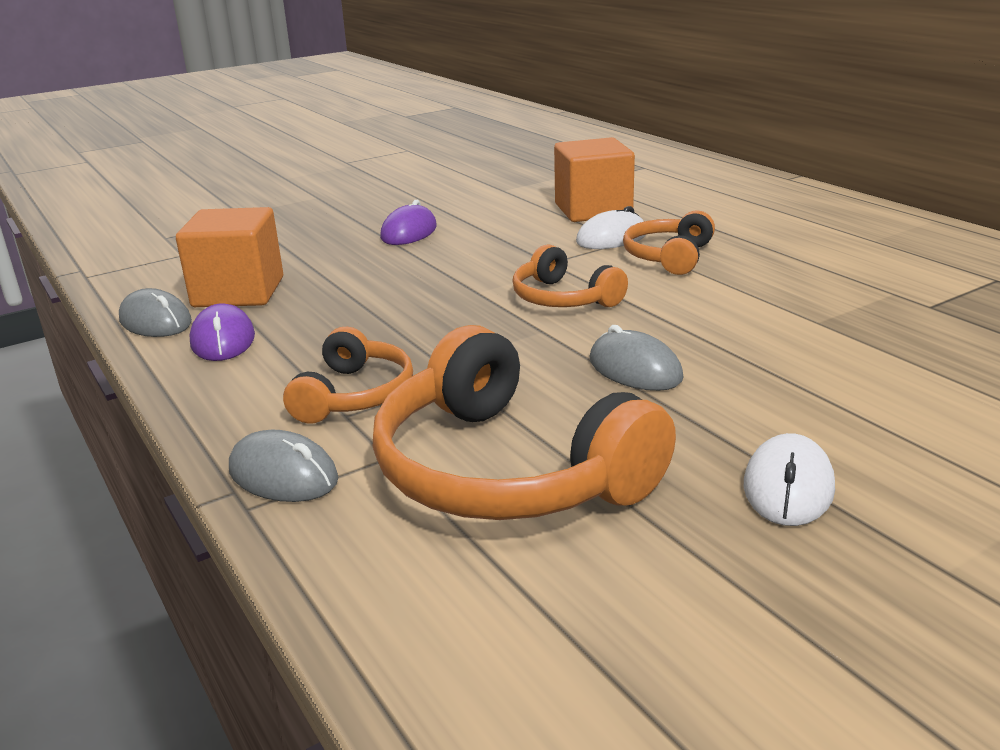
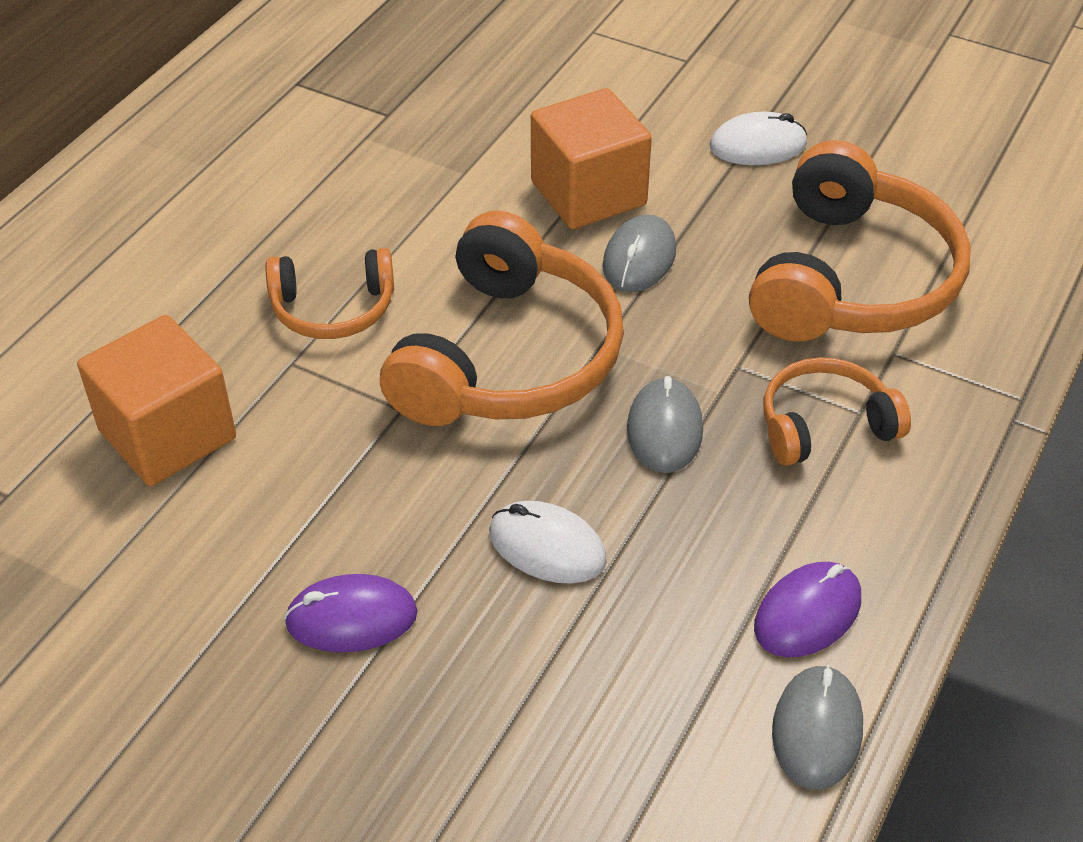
camera: 120 degrees left, 20 degrees up
(238, 292) = (679, 696): orange cube -> orange cube (588, 193)
(283, 475) = (969, 402): grey mouse -> grey mouse (664, 430)
(563, 298) = (509, 357): orange headphones -> orange headphones, size x1.84
(611, 238) = (285, 378): white mouse -> white mouse (547, 547)

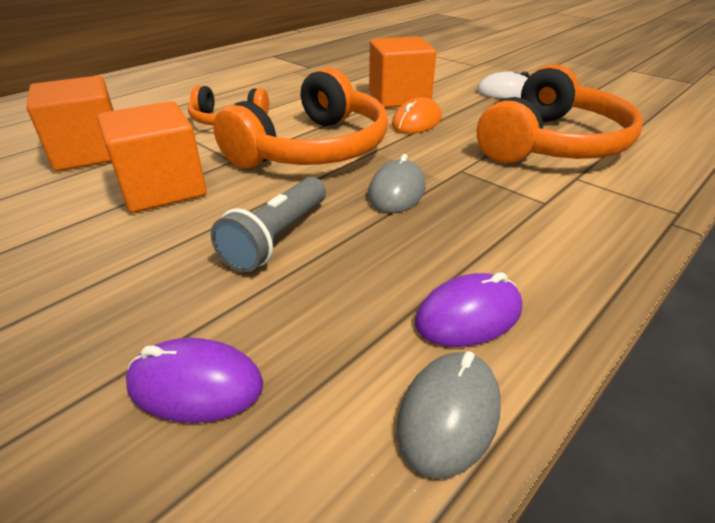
camera: 15 degrees right, 10 degrees down
(338, 489) = (162, 189): none -> orange cube
(351, 618) = (109, 254): purple mouse -> purple mouse (195, 385)
(547, 547) = (277, 238): white mouse -> grey flashlight
(639, 258) = (416, 122): grey mouse -> orange mouse
(824, 425) = (516, 205): orange headphones -> none

